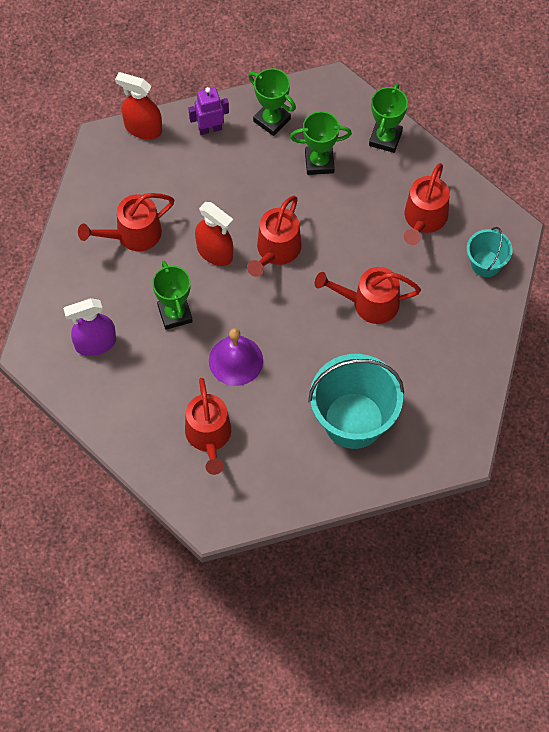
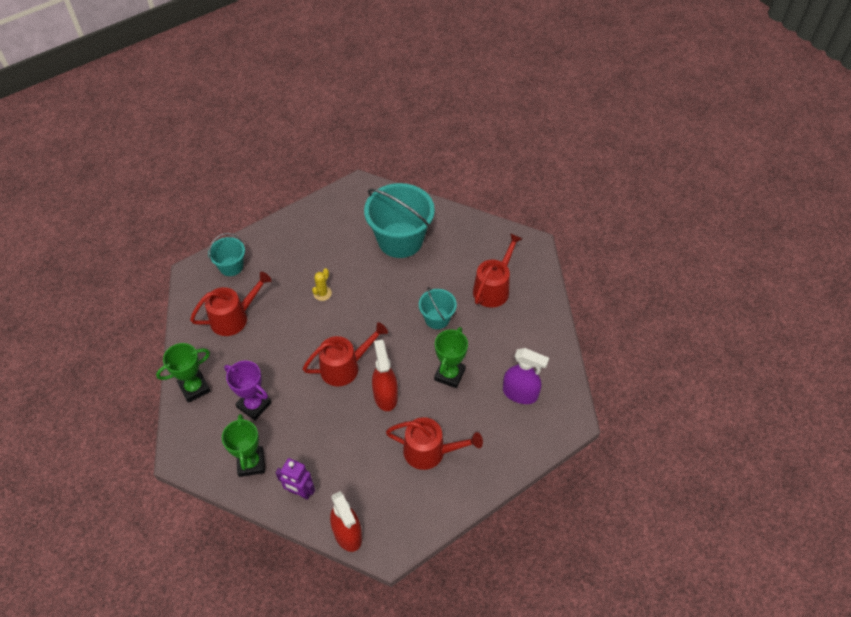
camera: 140 degrees left, 10 degrees down
(235, 360) = (437, 318): purple bell -> turquoise bucket
(319, 162) = (254, 405): green trophy -> purple trophy
(369, 303) = (322, 293): red watering can -> yellow cactus

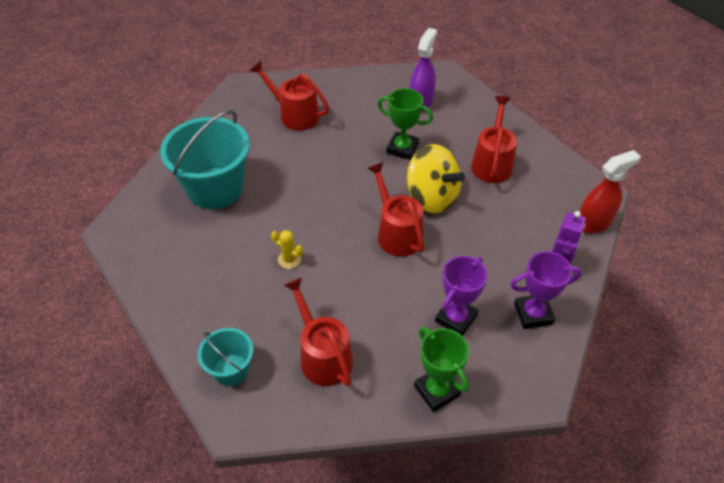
camera: 90 degrees left, 5 degrees down
(251, 463) = (533, 314): green trophy -> purple trophy
(385, 396) = (432, 197): red spray bottle -> yellow spinning top
(437, 318) = (332, 157): turquoise bucket -> none

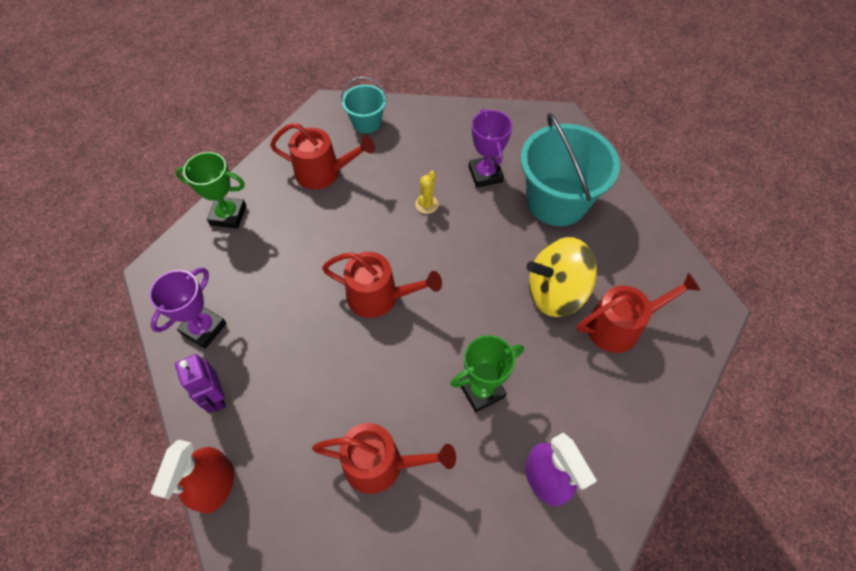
camera: 130 degrees right, 10 degrees up
(289, 259) = (427, 204): yellow cactus -> yellow cactus turned 45 degrees counterclockwise
(432, 197) = (391, 360): yellow spinning top -> yellow spinning top (555, 292)
(456, 318) = (261, 271): purple trophy -> purple trophy (485, 174)
(492, 163) = (381, 464): red watering can -> red watering can turned 45 degrees counterclockwise

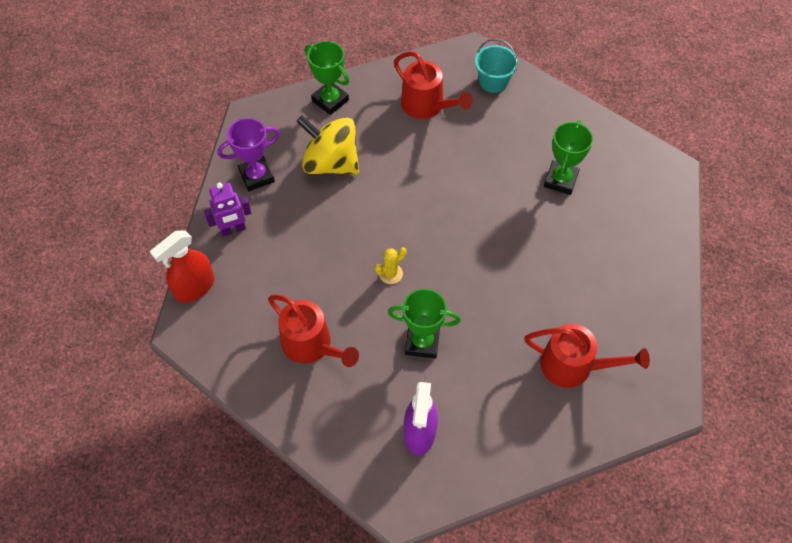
camera: 35 degrees right, 0 degrees up
(216, 397) = (233, 229): purple robot -> purple robot turned 120 degrees counterclockwise
(379, 297) = (397, 228): red watering can -> none
(427, 204) = (490, 177): yellow cactus -> yellow cactus (390, 274)
(485, 174) = (560, 180): purple trophy -> green trophy
(555, 292) = (541, 308): yellow spinning top -> yellow spinning top (331, 163)
(557, 201) = (605, 237): turquoise bucket -> none

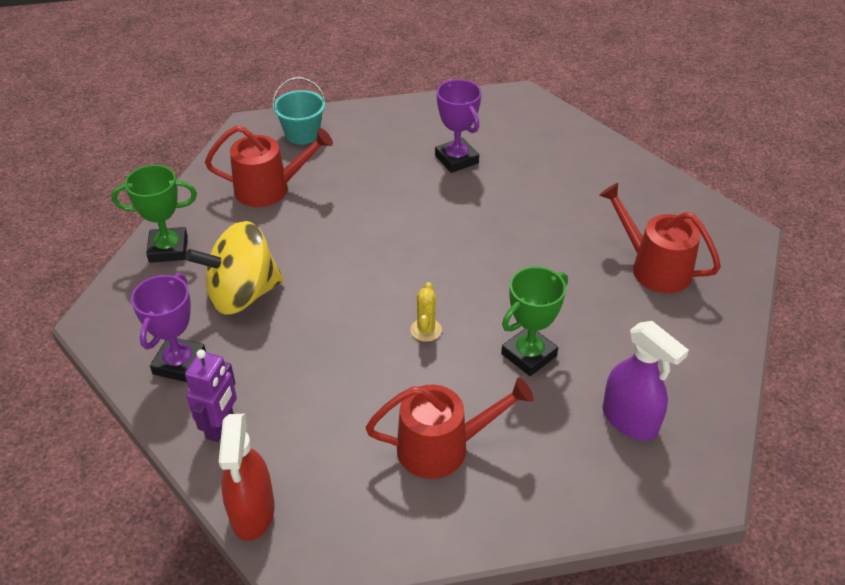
camera: 50 degrees left, 15 degrees down
(560, 180) = (456, 159): green trophy -> purple trophy
(573, 366) = (654, 268): red watering can -> red watering can turned 105 degrees counterclockwise

